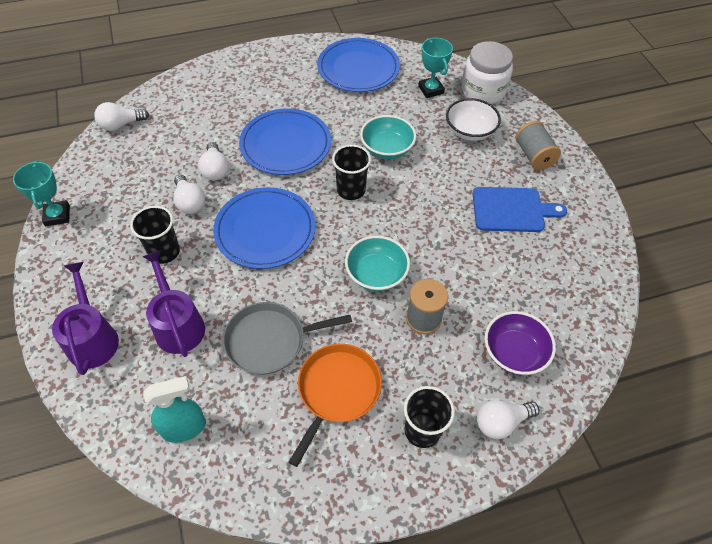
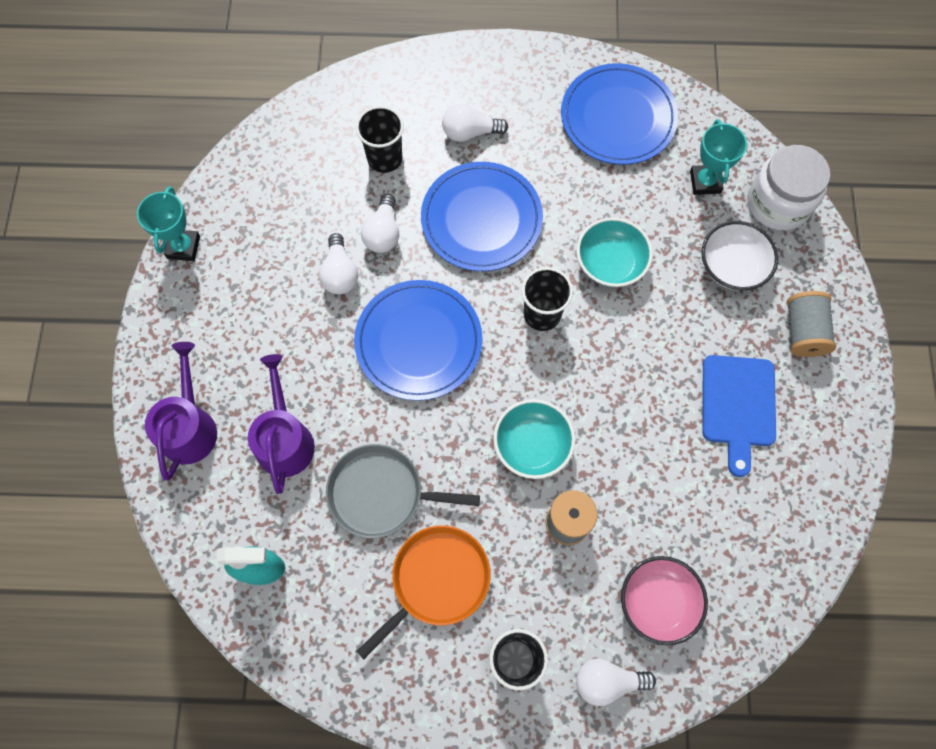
camera: 20 degrees right, 15 degrees up
(121, 125) = (285, 129): white light bulb -> white light bulb (470, 132)
(164, 252) = (293, 336): black cup -> black cup (384, 158)
(512, 210) = (738, 406): blue cutting board -> blue cutting board turned 75 degrees clockwise
(514, 352) = (658, 602): purple bowl -> pink bowl

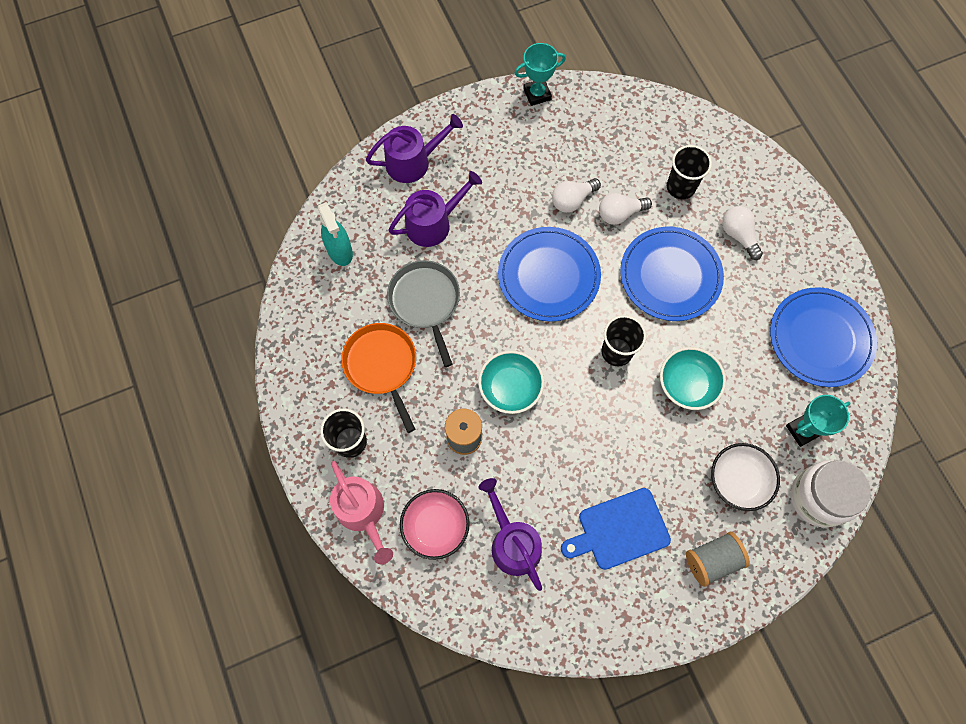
camera: 65 degrees right, 0 degrees up
(436, 580) = (382, 365): orange pan -> orange pan turned 135 degrees counterclockwise
(607, 681) = (363, 512): white light bulb -> pink watering can
(709, 524) = (512, 543): none -> purple watering can

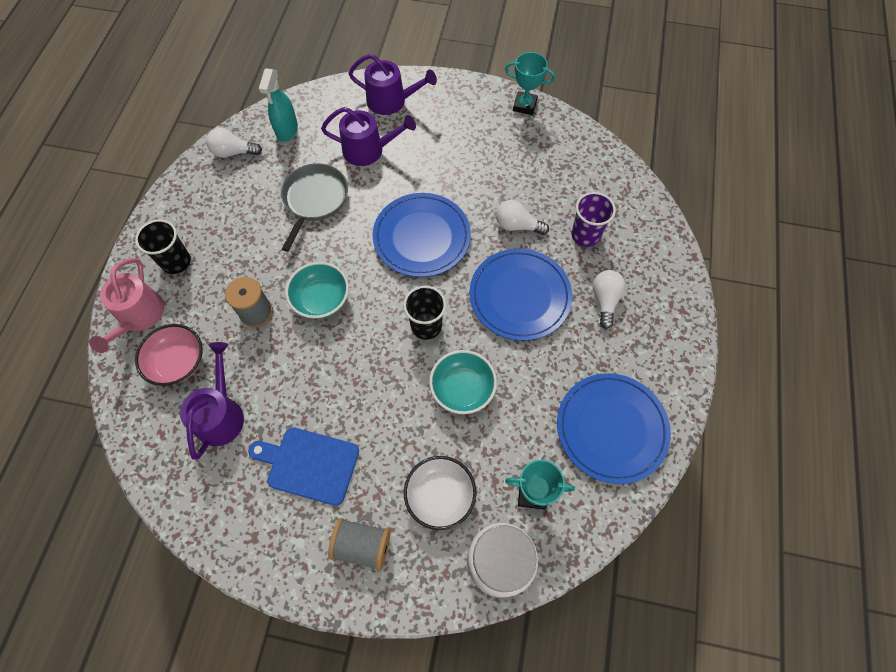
camera: 35 degrees right, 5 degrees down
(382, 365) = (245, 224): orange pan -> none
(572, 200) = (487, 194): white light bulb -> white light bulb (233, 152)
(680, 187) = (585, 235): black cup -> purple cup

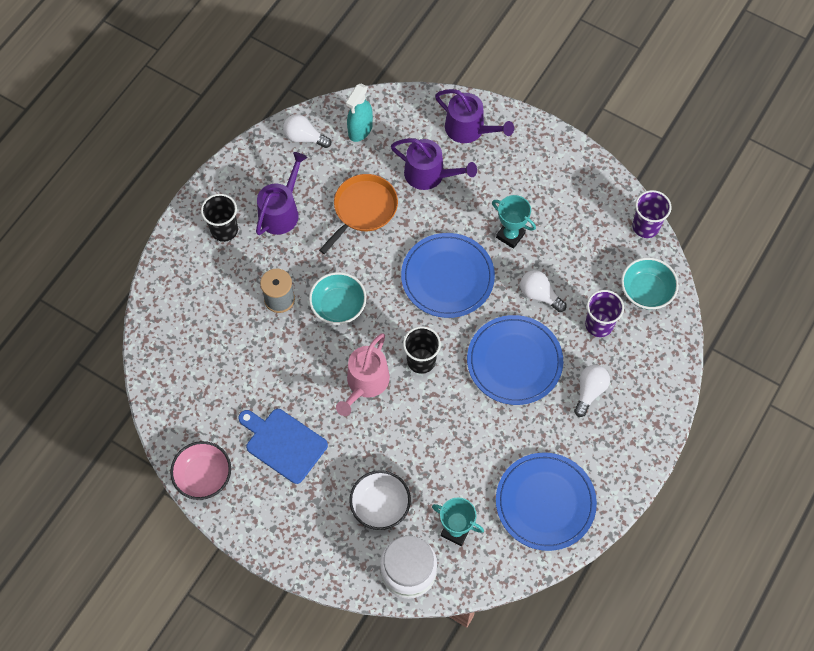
camera: 20 degrees right, 0 degrees up
(139, 316) = (180, 270): pink watering can -> pink watering can (365, 383)
(178, 362) = (202, 322): pink bowl -> pink bowl (203, 476)
(221, 414) = (225, 378): purple watering can -> purple watering can (281, 211)
(314, 200) = (363, 209): grey pan -> orange pan
(362, 545) = (305, 521): grey spool -> none
(462, 389) = (431, 425): turquoise bowl -> turquoise bowl (646, 291)
(524, 105) = (597, 174): turquoise trophy -> turquoise trophy (510, 235)
(588, 136) = (645, 226): none -> purple cup

